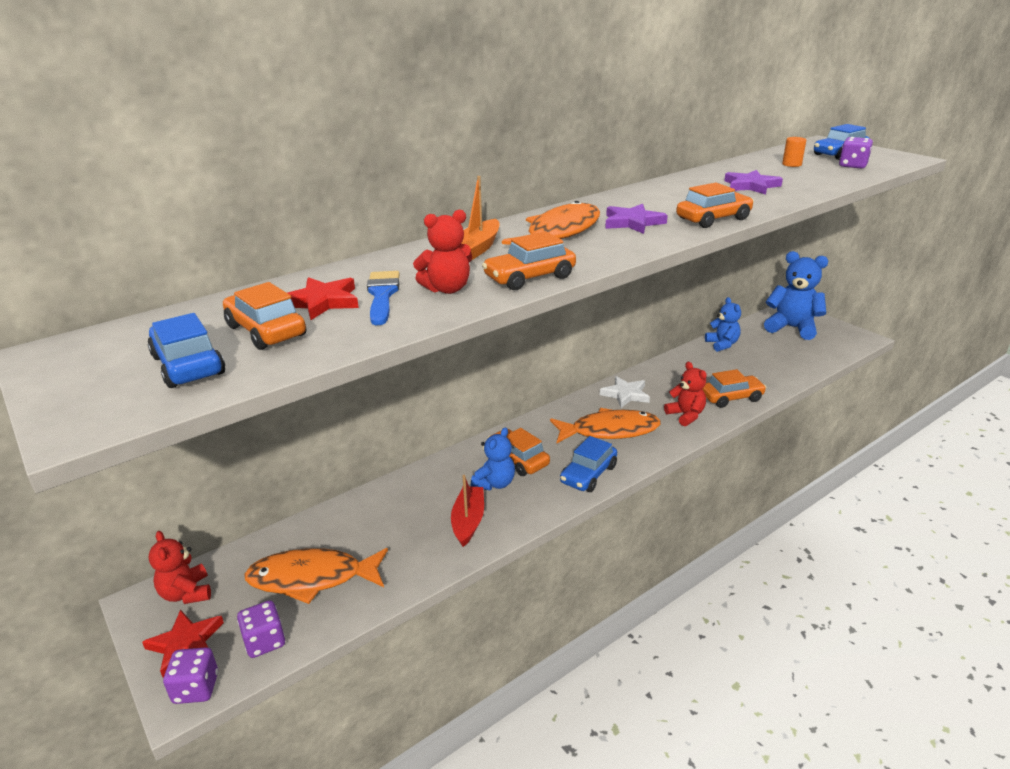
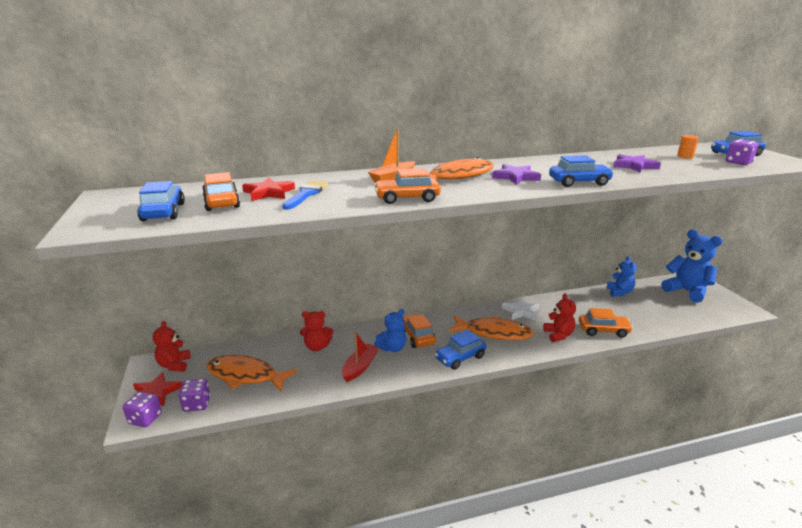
camera: 20 degrees right, 5 degrees down
(447, 289) = (348, 197): red teddy bear -> red teddy bear (317, 347)
(713, 219) = (579, 182): orange car -> blue car

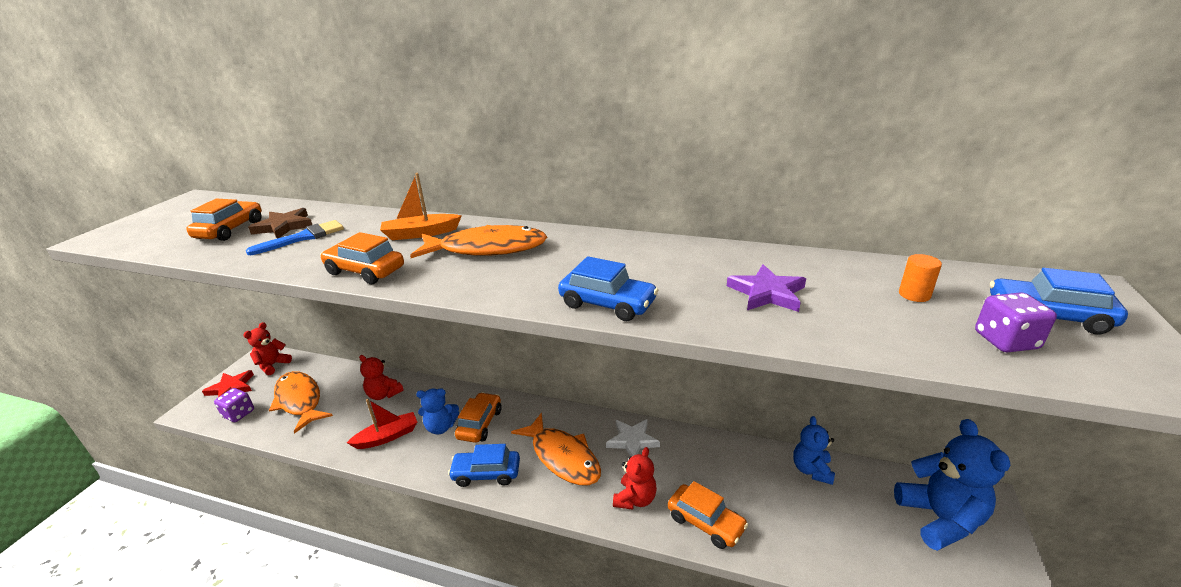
camera: 35 degrees right, 5 degrees up
(145, 419) = (197, 411): purple dice -> none
(163, 212) = (175, 231): blue car -> none
(269, 193) = (284, 226): red star -> brown star
(515, 177) = (548, 269): purple star -> none
(619, 292) = (811, 470): blue teddy bear -> blue teddy bear turned 150 degrees clockwise

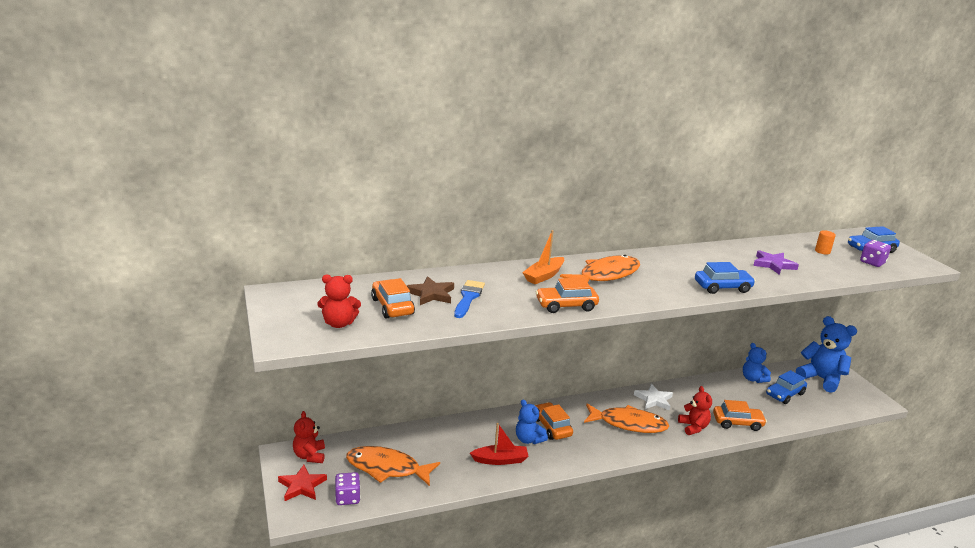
camera: 40 degrees left, 5 degrees down
(384, 394) = (451, 437): red teddy bear -> red teddy bear (339, 323)
(387, 436) = (500, 460): red boat -> red boat turned 60 degrees clockwise
(441, 427) = (528, 439): blue teddy bear -> blue teddy bear turned 90 degrees clockwise
(486, 473) = (598, 451): blue car -> blue car (784, 394)

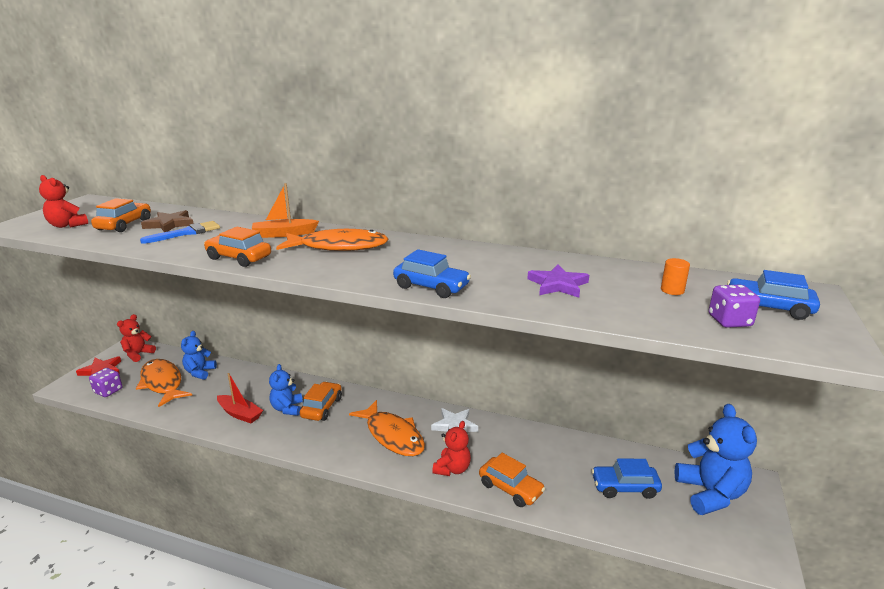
camera: 40 degrees right, 0 degrees up
(753, 379) = (607, 454): blue teddy bear -> blue teddy bear (200, 372)

